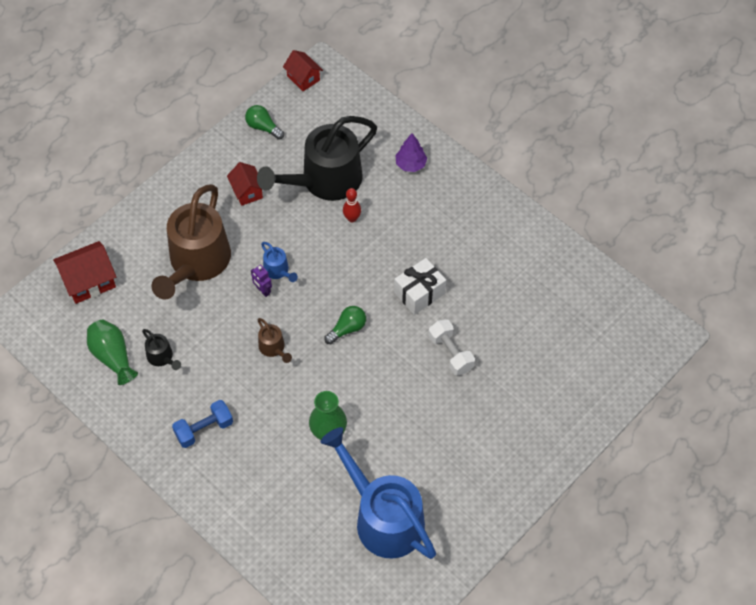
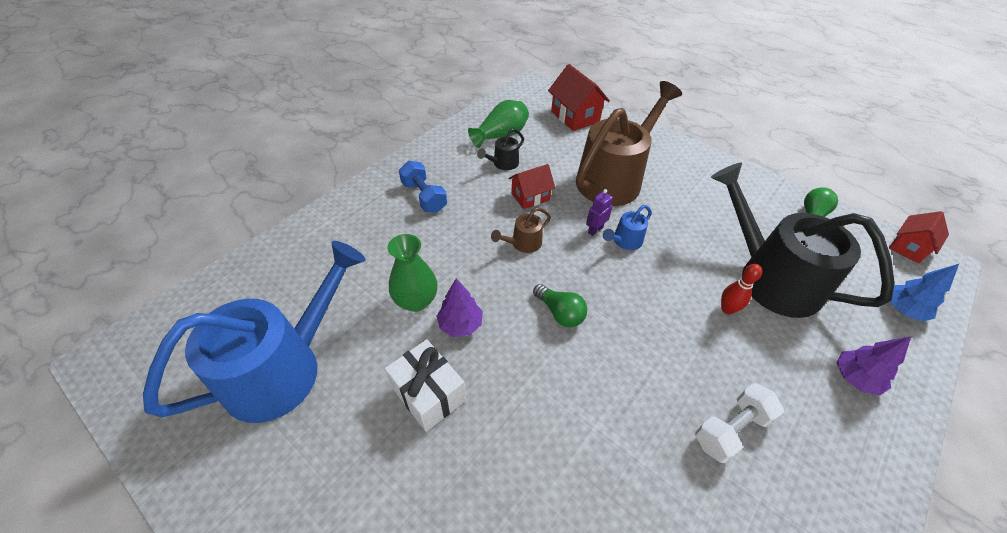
camera: 85 degrees right, 10 degrees down
(196, 263) = (614, 178): brown watering can -> brown watering can turned 120 degrees clockwise
(247, 191) = (718, 209): red house -> red house (530, 197)
(353, 398) = (460, 324): none -> purple tree
(360, 111) = (902, 310): none -> blue tree
(419, 293) = (635, 400): white gift -> white gift (428, 394)
(450, 353) = (540, 451): white dumbbell -> white dumbbell (731, 429)

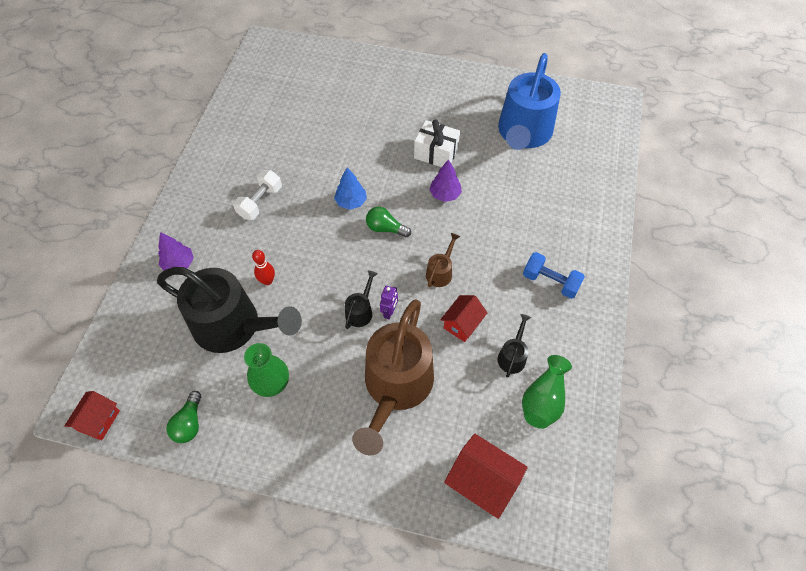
camera: 155 degrees right, 10 degrees up
(416, 301) = (484, 197): green vase -> green vase (272, 383)
(624, 241) = (360, 310): blue watering can -> black watering can
(902, 310) = (128, 339): blue tree -> blue tree (351, 202)

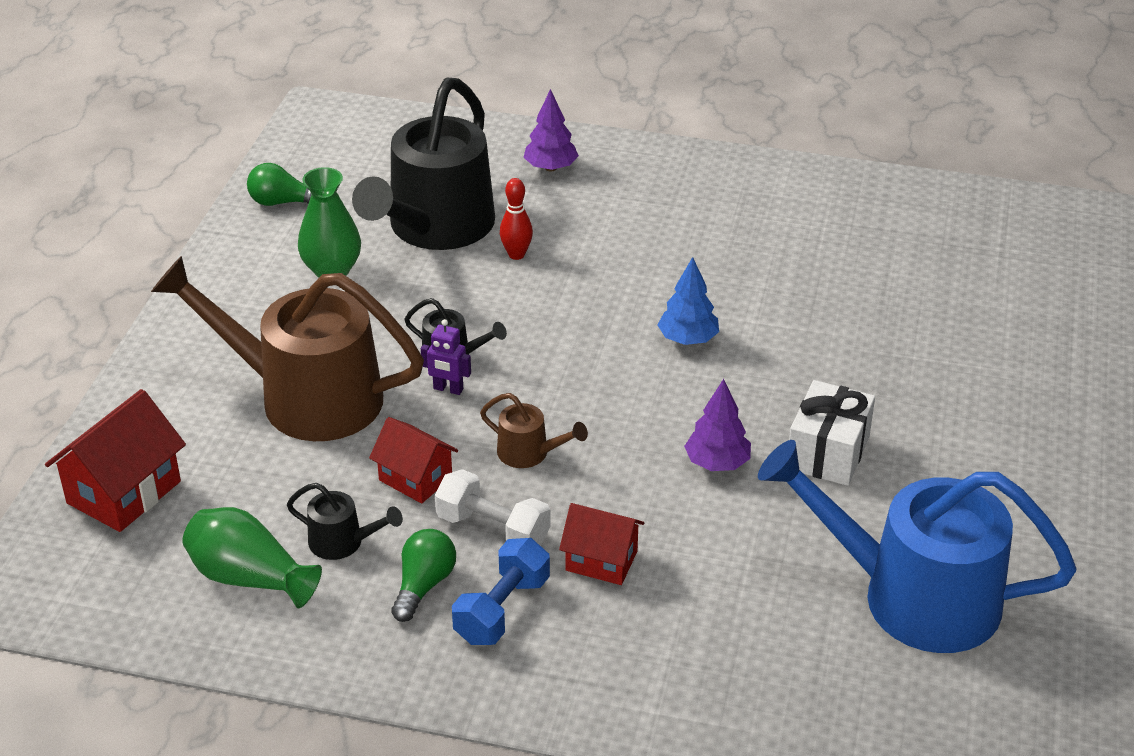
camera: 90 degrees right, 20 degrees down
(99, 420) = (301, 131): red house -> red house (601, 561)
(260, 202) = (679, 236): white dumbbell -> white dumbbell (493, 529)
(385, 228) = (628, 383): green light bulb -> green light bulb (423, 585)

